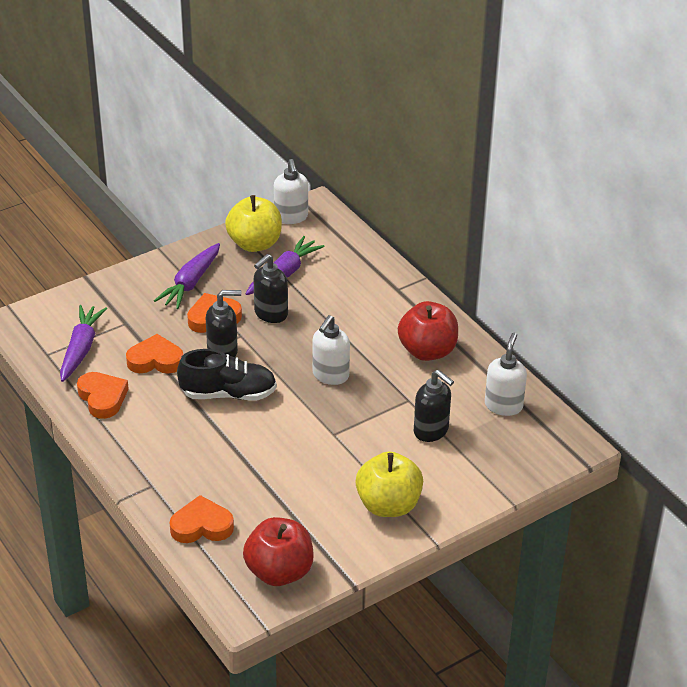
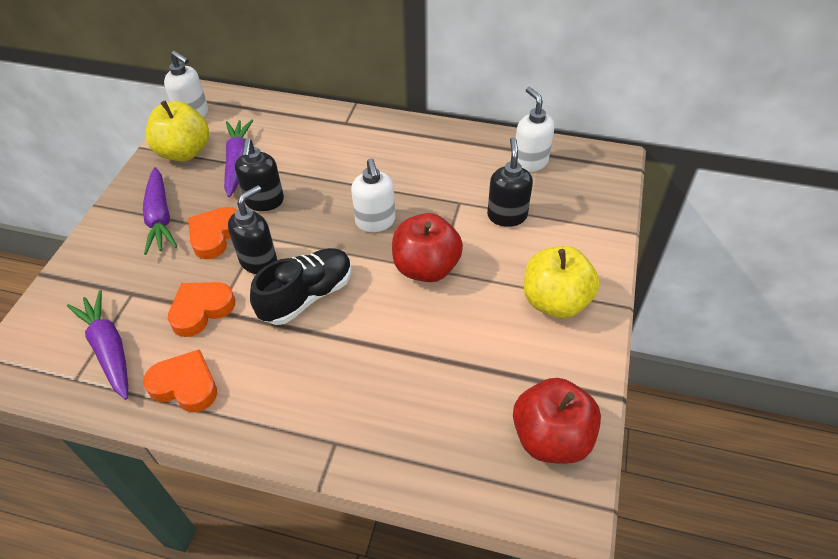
camera: 40 degrees left, 10 degrees up
(201, 526) = (430, 448): orange heart -> none
(427, 351) = (425, 155): red apple -> red apple (426, 268)
(431, 431) = (507, 215): black soap dispenser -> black soap dispenser turned 90 degrees counterclockwise

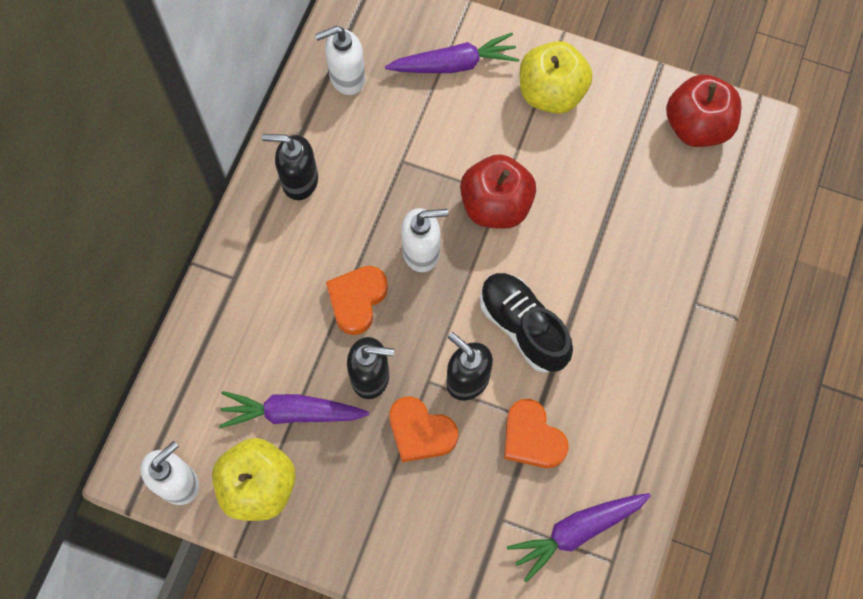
camera: 85 degrees left, 20 degrees up
(160, 218) = (382, 502): purple carrot -> purple carrot (454, 64)
(185, 385) = (626, 445): orange heart -> orange heart (357, 300)
(507, 215) = (429, 116): black soap dispenser -> black soap dispenser (299, 181)

